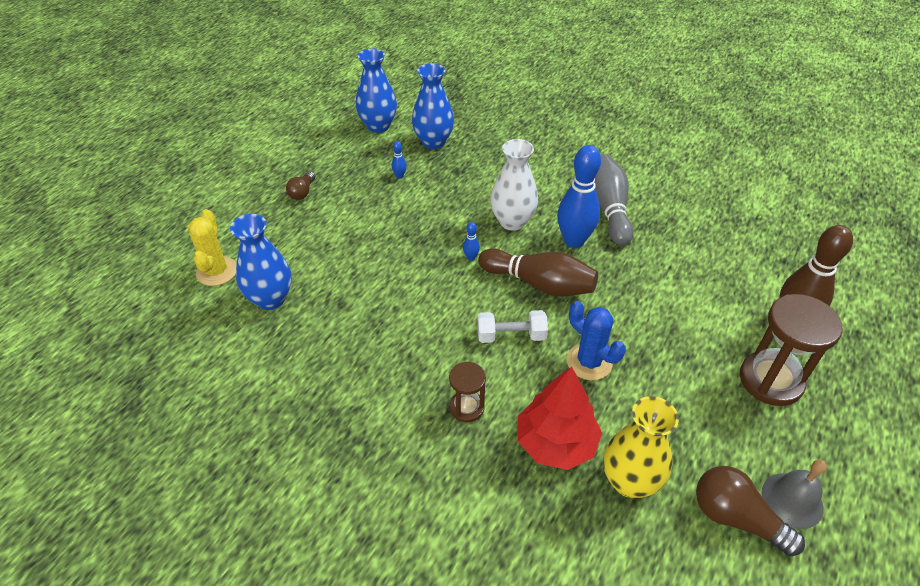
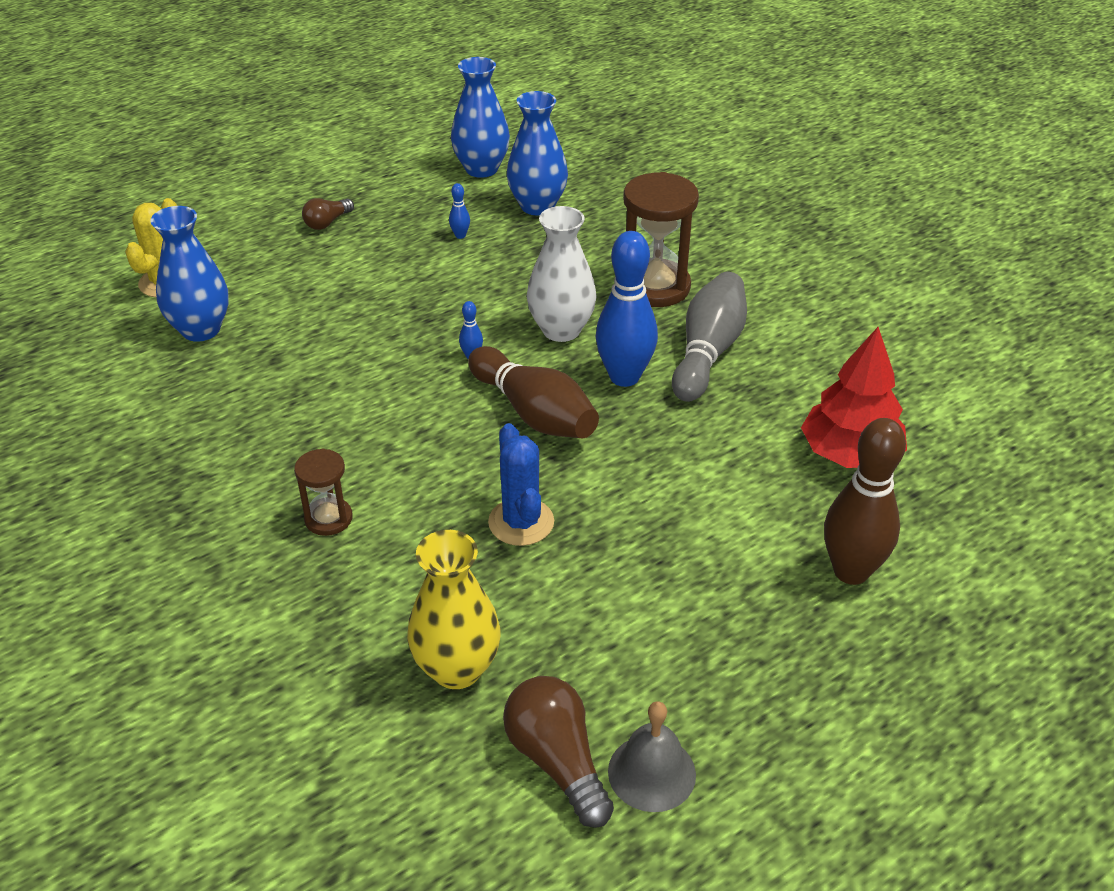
camera: 25 degrees right, 5 degrees down
(511, 336) = (447, 460): white dumbbell -> none
(556, 443) = (402, 594): red tree -> red tree (850, 454)
(770, 380) = (752, 629): brown hourglass -> brown hourglass (655, 287)

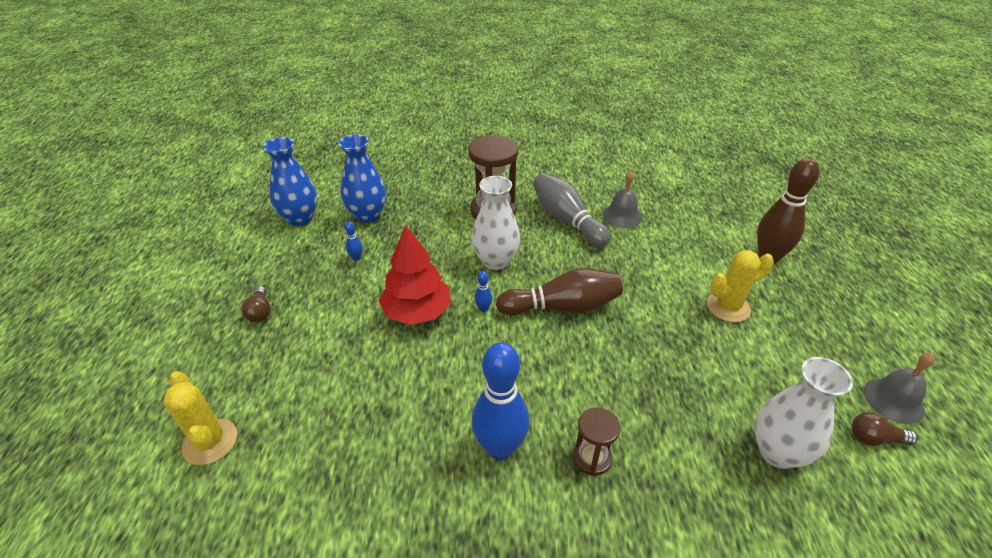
camera: 55 degrees left, 0 degrees up
(201, 329) = (300, 443): blue vase -> none
(457, 668) = (777, 452): yellow vase -> white vase
(521, 522) = (658, 359): blue cactus -> none
(557, 761) = (874, 438): brown light bulb -> brown light bulb, size x0.59
(624, 377) = (561, 258): blue bowling pin -> blue bowling pin (500, 448)
(684, 558) = (728, 307): none -> yellow cactus
(778, 396) = (622, 216): none -> grey bell
(850, 454) = (683, 216): red tree -> red tree (417, 312)

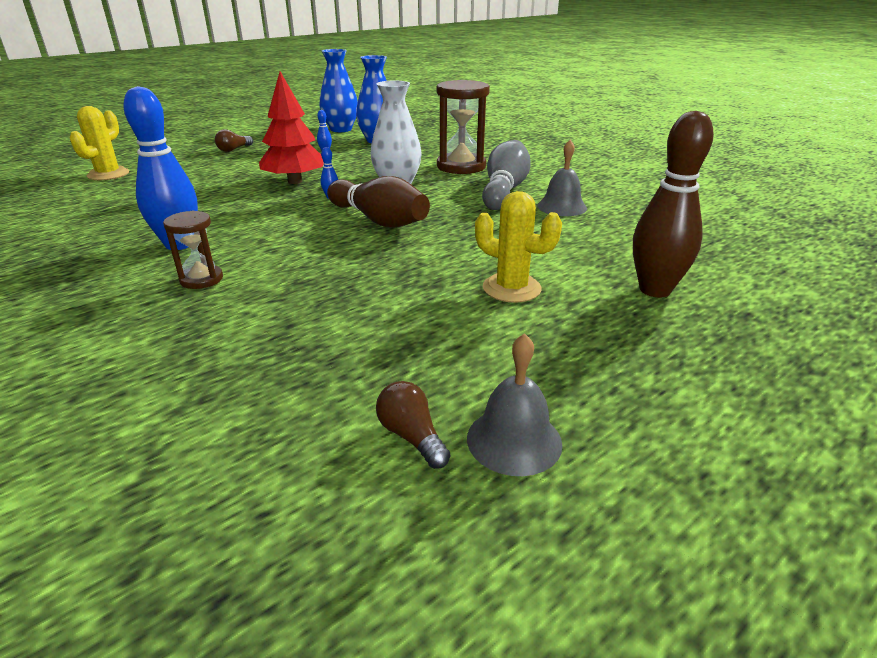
camera: 50 degrees right, 10 degrees down
(777, 452) = (307, 369): white vase -> none

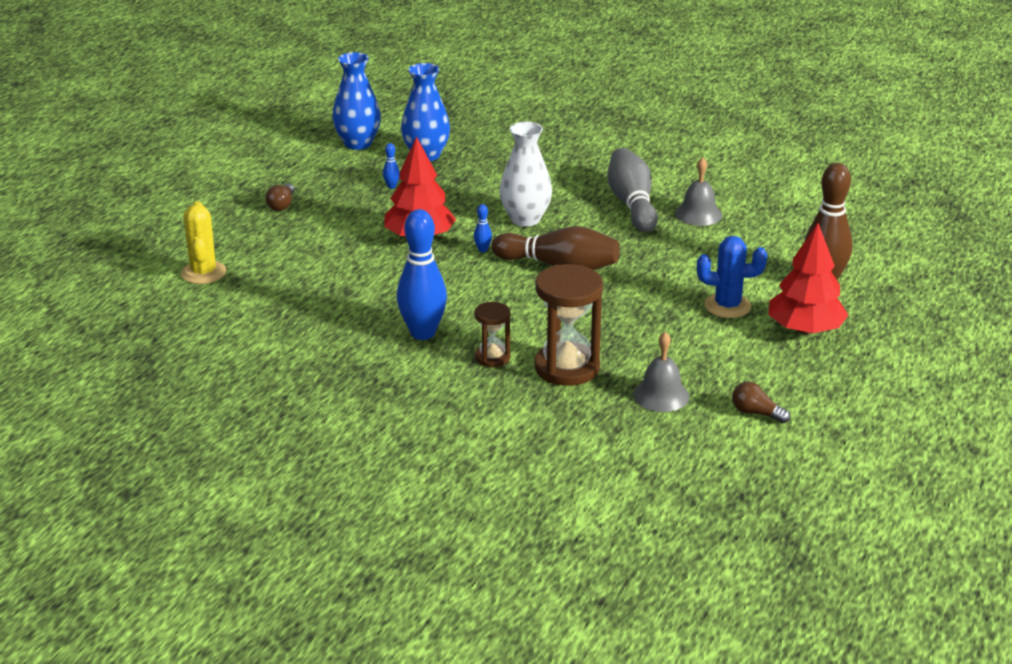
camera: 25 degrees left, 0 degrees up
(461, 166) = (560, 179): brown hourglass -> brown hourglass (567, 368)
(511, 288) = (727, 306): yellow cactus -> blue cactus
(514, 440) = (810, 400): grey bell -> grey bell (661, 395)
(588, 337) = (805, 330): none -> red tree

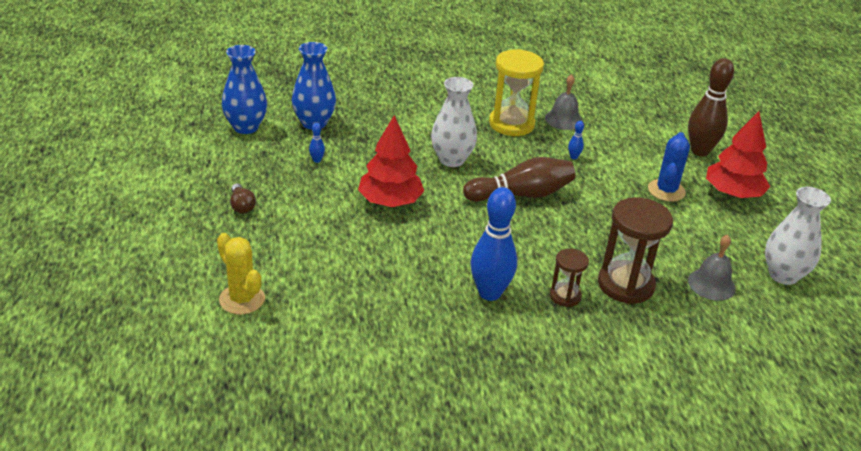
camera: 35 degrees left, 5 degrees up
(482, 250) = (450, 197): blue bowling pin -> blue bowling pin (573, 157)
(632, 204) = (511, 124): grey bowling pin -> yellow hourglass
(727, 306) = (666, 190): blue cactus -> blue cactus turned 45 degrees counterclockwise
(756, 413) = (783, 275): brown light bulb -> white vase

